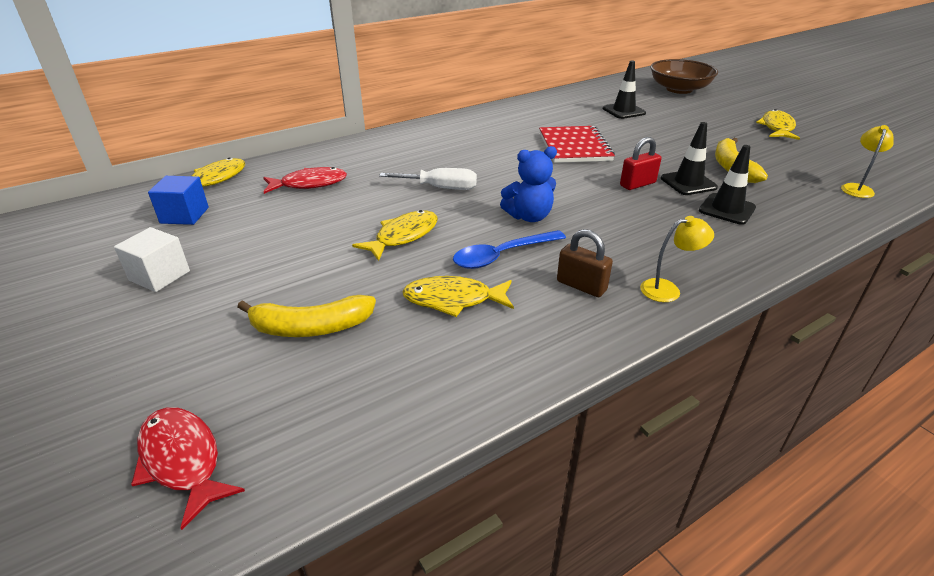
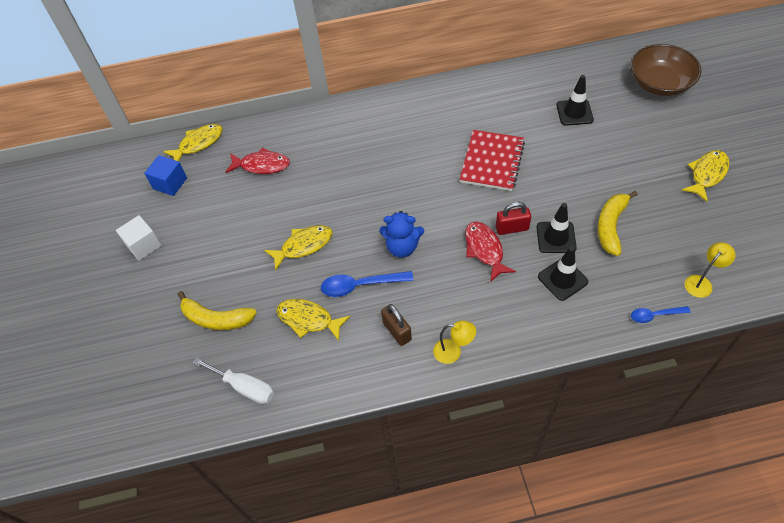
camera: 25 degrees right, 20 degrees up
(182, 460) = (129, 395): red fish -> red fish (485, 250)
(440, 188) = (354, 194): white screwdriver -> white screwdriver (244, 387)
(845, 217) = (655, 315): none -> blue spoon

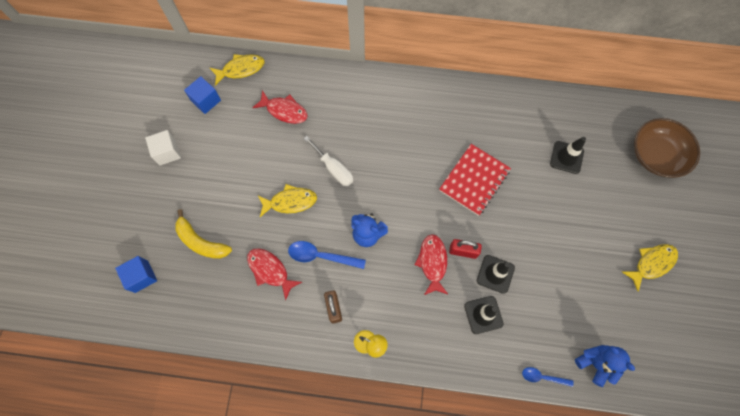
camera: 15 degrees right, 15 degrees up
(157, 379) = (141, 276): none -> blue cube
(244, 387) = (202, 309): white screwdriver -> white screwdriver (333, 168)
(308, 319) = (270, 270): yellow fish -> red fish
(611, 226) = (546, 281): yellow banana -> none
(701, 282) = (595, 363): yellow lamp -> blue teddy bear

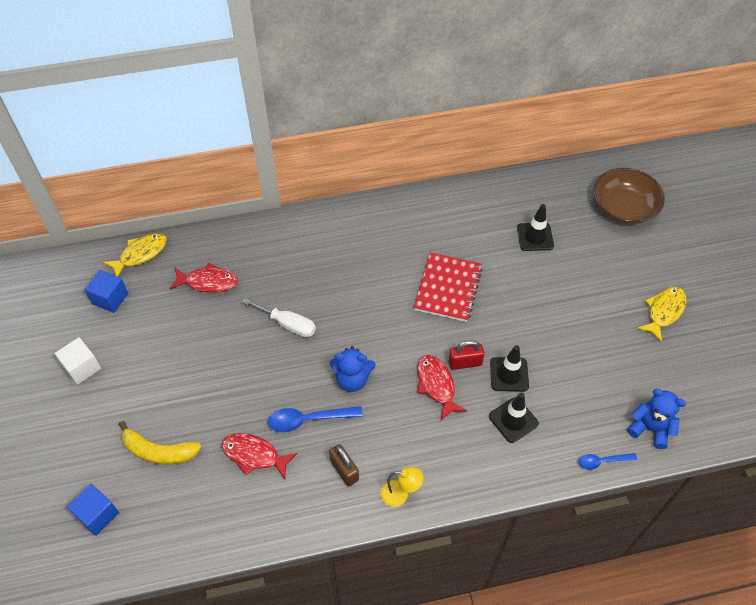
camera: 20 degrees left, 15 degrees down
(290, 202) = (250, 374): yellow fish -> none

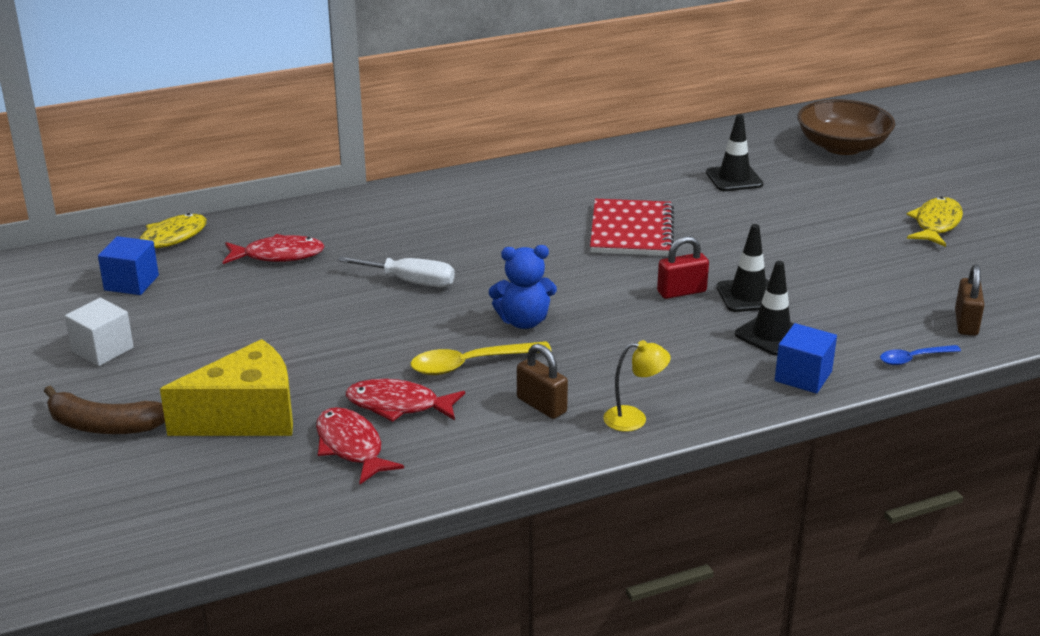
camera: 10 degrees left, 25 degrees down
(72, 445) = (104, 425): none -> brown banana
(97, 514) = (163, 489): blue cube -> blue cube (803, 376)
(159, 451) = (246, 417): yellow banana -> yellow cheese
(308, 420) = (470, 364): blue spoon -> yellow spoon
(436, 385) = (649, 315): red fish -> red fish (351, 447)
(650, 428) = (966, 323): blue teddy bear -> brown padlock

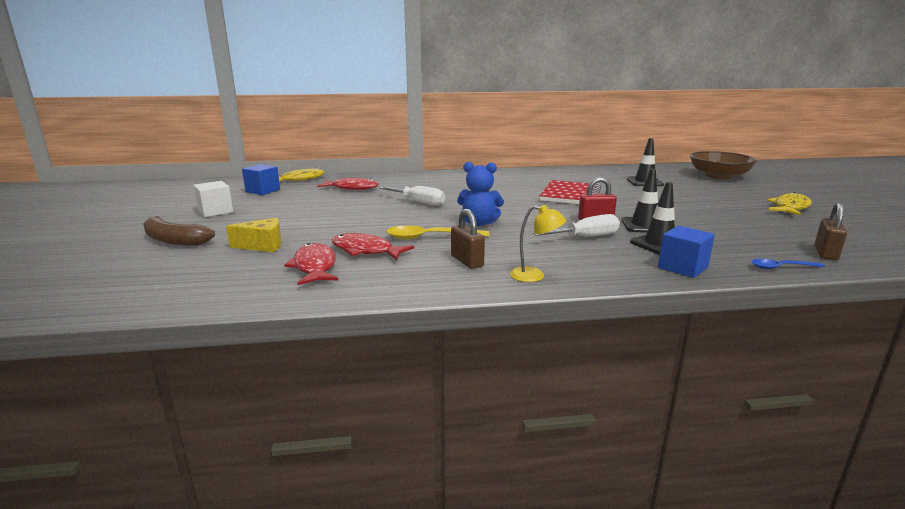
camera: 15 degrees right, 10 degrees down
(246, 417) = (263, 245): yellow cheese -> yellow cheese, size x0.57
(677, 332) = (586, 237): none -> white screwdriver

